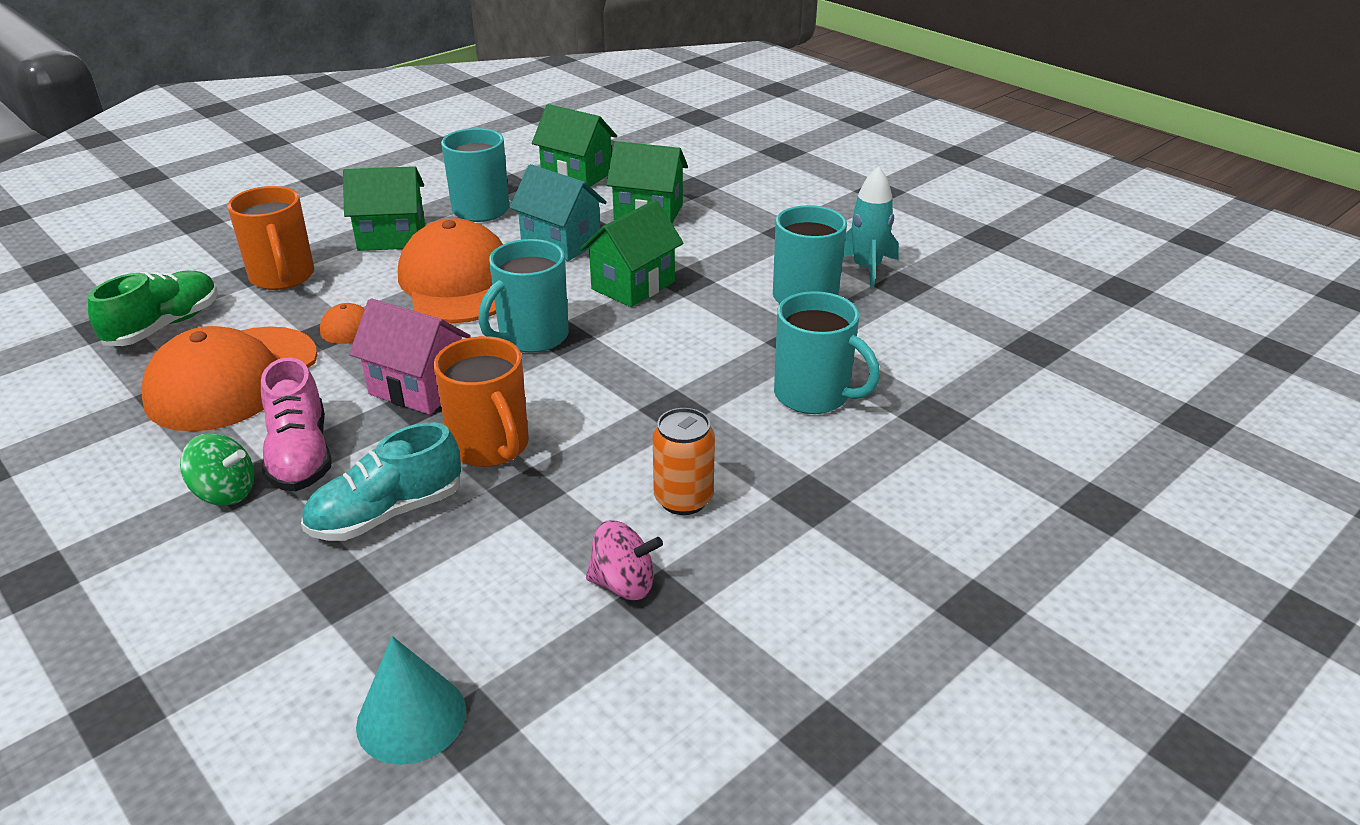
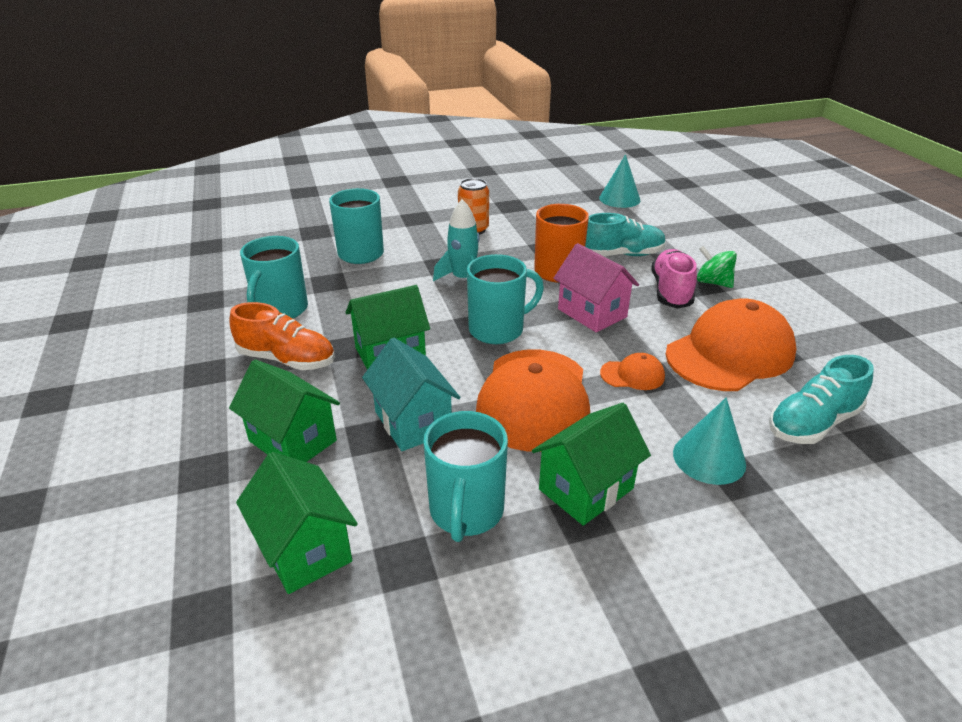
camera: 155 degrees left, 0 degrees up
(164, 326) = (813, 423): green shoe -> turquoise shoe
(283, 277) = (709, 458): orange mug -> turquoise cone
(392, 237) = (586, 489): green house -> green house turned 60 degrees counterclockwise
(623, 584) = (522, 212): pink spinning top -> none
(729, 257) = (287, 359): none -> orange shoe
(866, 269) = (206, 319): turquoise rocket -> turquoise rocket (463, 279)

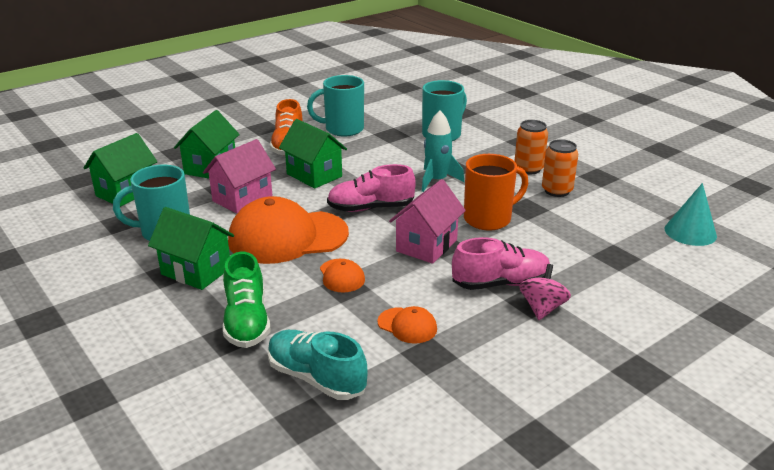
camera: 70 degrees right, 5 degrees down
(413, 422) = (242, 199): turquoise house -> pink house
(498, 329) = (371, 208): turquoise mug -> pink shoe
(524, 228) = (557, 191): none -> orange can
(621, 255) = (553, 248): turquoise shoe -> none
(709, 458) = (246, 321): turquoise cone -> green shoe
(713, 282) = (542, 308): green spinning top -> pink spinning top
(730, 353) = (407, 325): orange cap -> orange cap, size x0.44

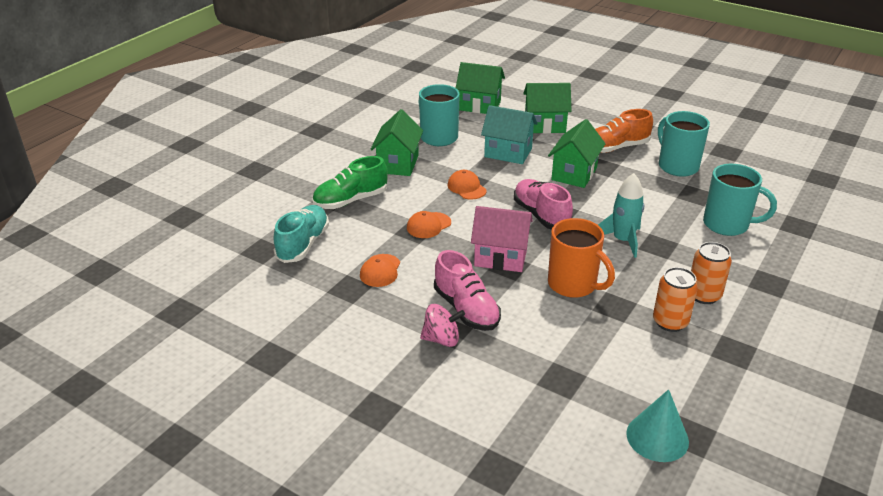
camera: 70 degrees right, 5 degrees up
(242, 199) = (508, 153): pink house -> turquoise house
(287, 237) = (466, 187): orange cap -> orange cap, size x0.44

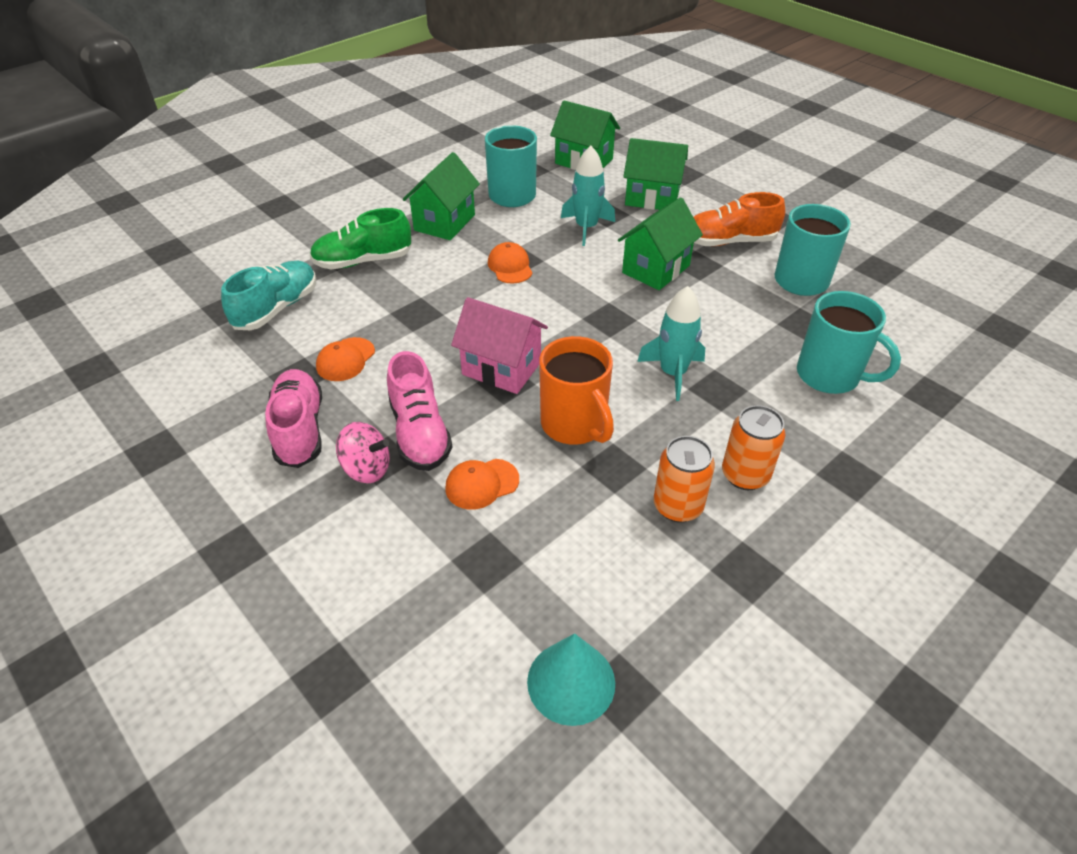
camera: 15 degrees right, 10 degrees up
(428, 225) = (436, 309): orange cap -> orange cap (481, 484)
(508, 153) = (586, 228): turquoise house -> turquoise rocket
(541, 215) = (583, 319): pink shoe -> pink shoe (299, 430)

